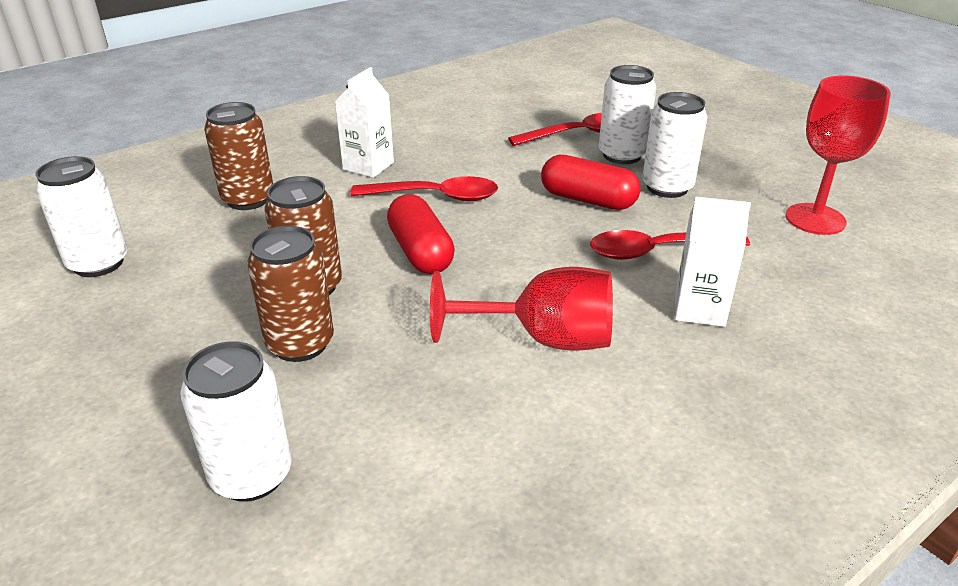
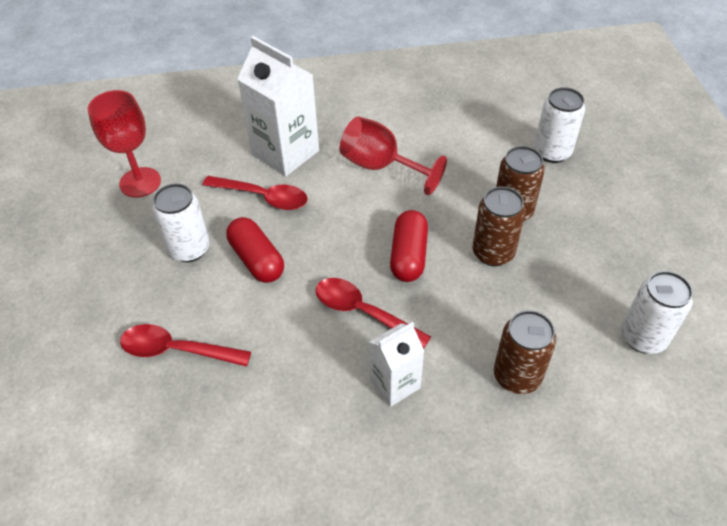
camera: 150 degrees left, 15 degrees up
(622, 155) = (176, 302): white can -> none
(699, 309) = (285, 153): white carton -> white carton, size x1.69

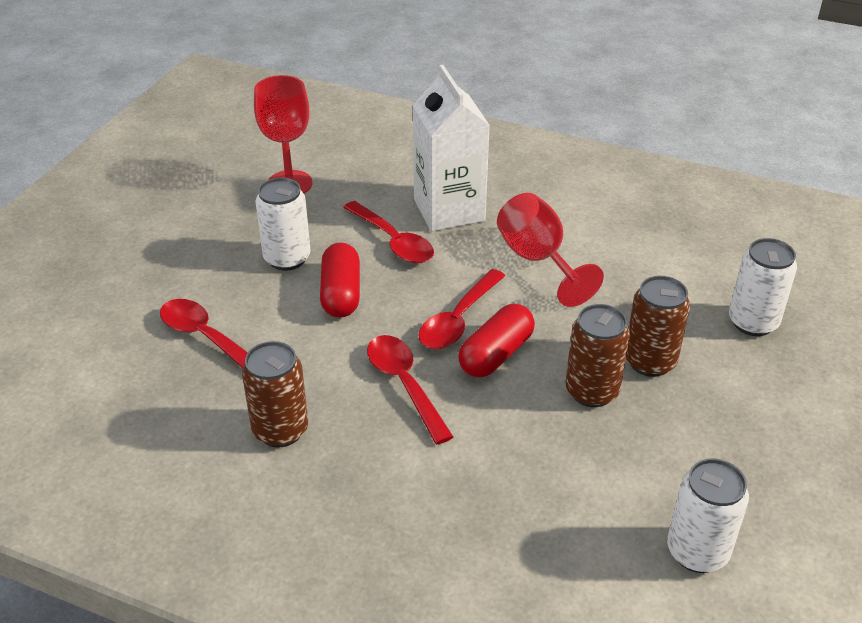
camera: 30 degrees right, 10 degrees down
(361, 240) = (458, 320): none -> red spoon
(394, 384) = (381, 462): white carton -> none
(517, 376) = (515, 517): brown can -> brown can (280, 430)

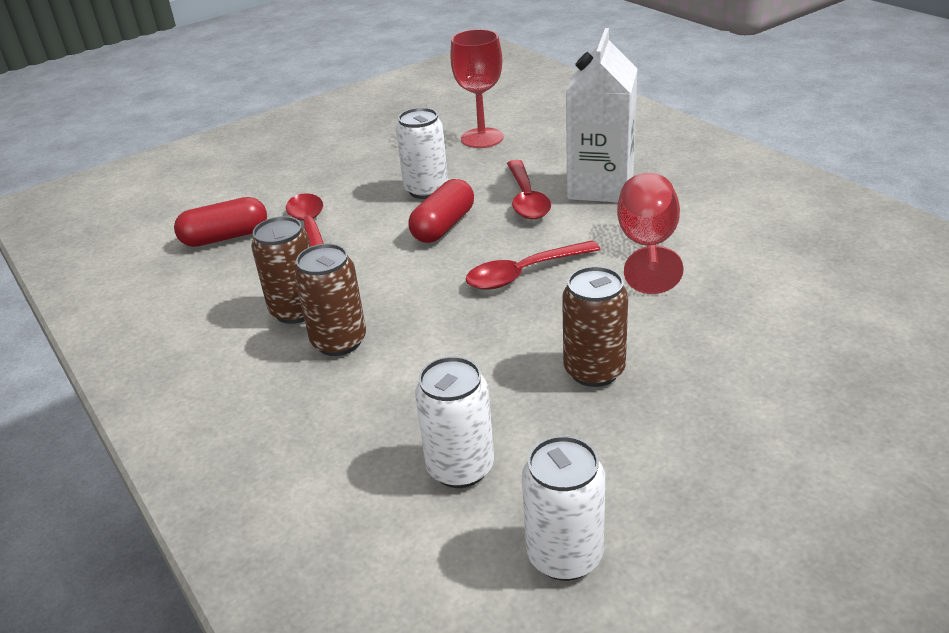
camera: 35 degrees right, 5 degrees down
(404, 384) = (427, 309): red spoon -> none
(496, 354) = (531, 311): red capsule -> red capsule (225, 237)
(650, 362) = (681, 364): brown can -> brown can (339, 341)
(753, 322) = (838, 365): white can -> white can (460, 468)

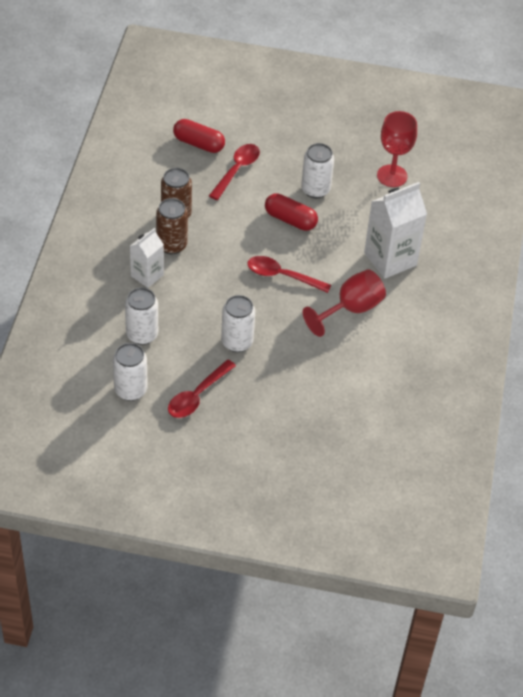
camera: 40 degrees right, 15 degrees up
(356, 396) = (147, 275): none -> white carton
(443, 226) = (290, 220): red capsule -> red capsule turned 45 degrees clockwise
(526, 199) = (348, 236): red spoon -> red spoon (197, 396)
(594, 370) = (237, 342): brown can -> white can

